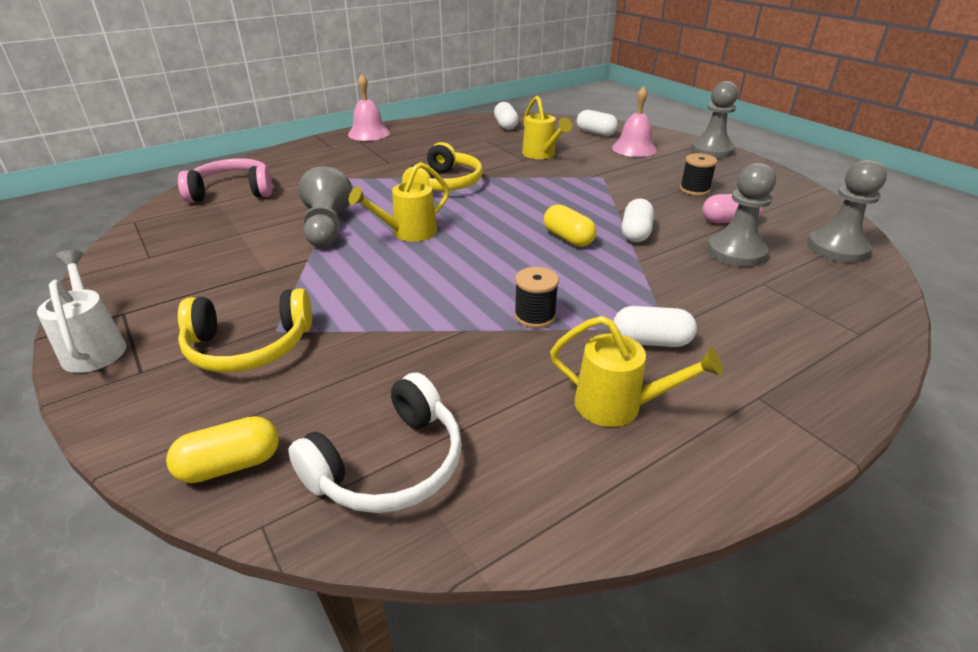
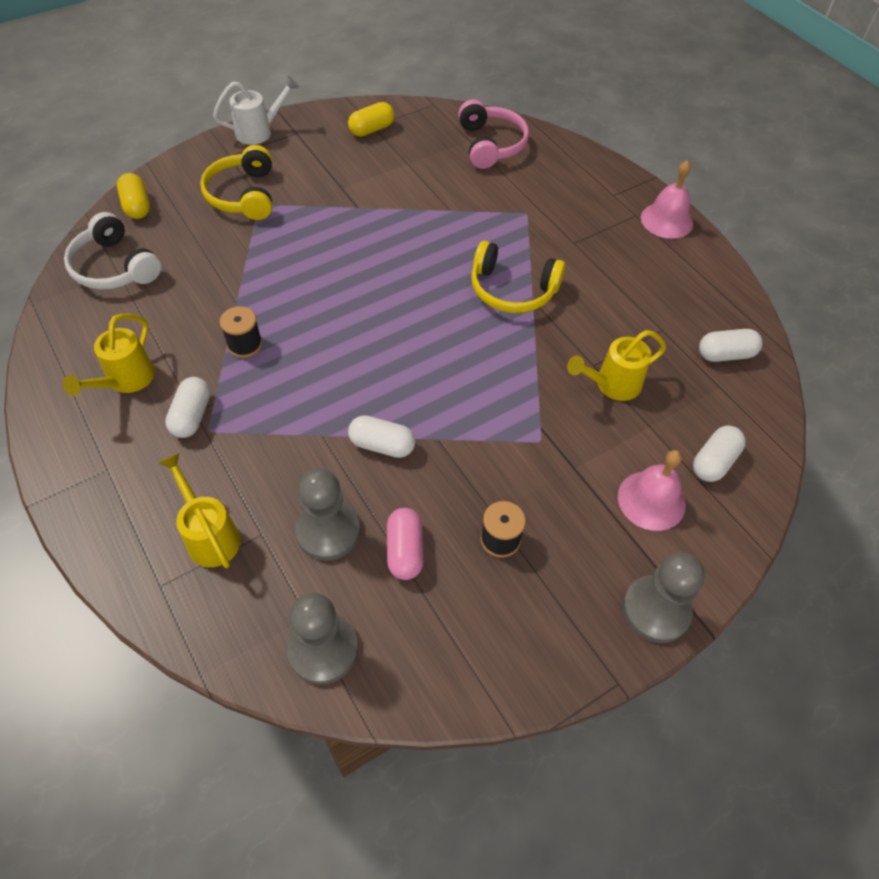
camera: 90 degrees right, 20 degrees up
(327, 228) = (412, 212): grey pawn -> none
(408, 233) = (398, 265): yellow watering can -> yellow watering can (210, 535)
(568, 238) = (375, 383): yellow capsule -> yellow capsule (372, 129)

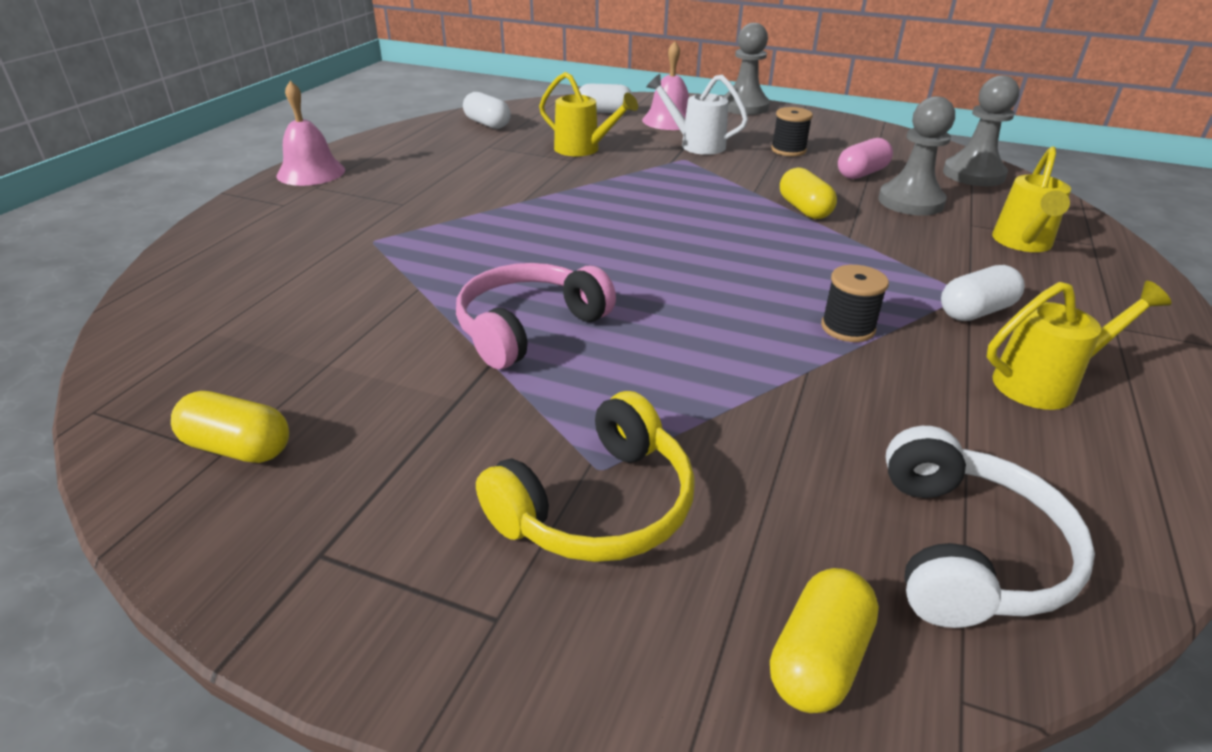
camera: 125 degrees left, 20 degrees down
(259, 132) = (357, 626): white watering can -> white watering can (696, 145)
(382, 445) = (804, 209): white capsule -> yellow capsule
(491, 145) = (214, 309): pink headphones -> pink headphones (528, 327)
(512, 290) = (523, 212): yellow headphones -> none

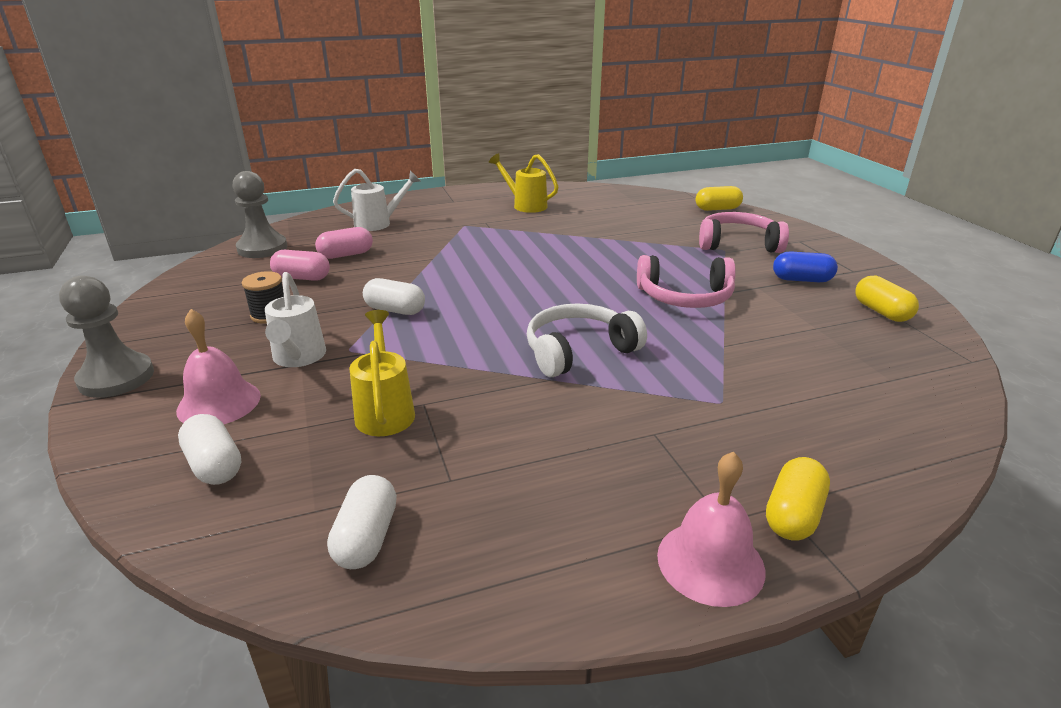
camera: 130 degrees left, 5 degrees down
(403, 458) = (801, 280): none -> blue capsule
(598, 506) = (738, 244): yellow headphones -> pink headphones
(804, 209) = (405, 278): yellow capsule -> yellow capsule (793, 515)
(848, 328) = (543, 238): black spool -> none
(910, 202) = (346, 255): grey pawn -> pink capsule
(967, 551) = (643, 203): white headphones -> white headphones (578, 351)
(975, 311) = (481, 221): white capsule -> white capsule (395, 310)
(1022, 243) = (378, 223): yellow watering can -> white watering can

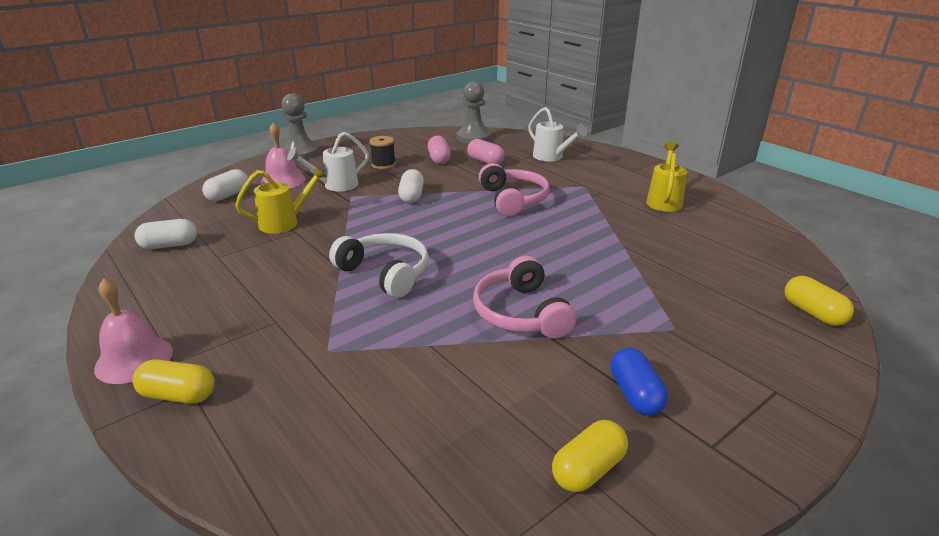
camera: 70 degrees right, 0 degrees up
(738, 244) = (704, 337): pink headphones -> pink headphones (513, 199)

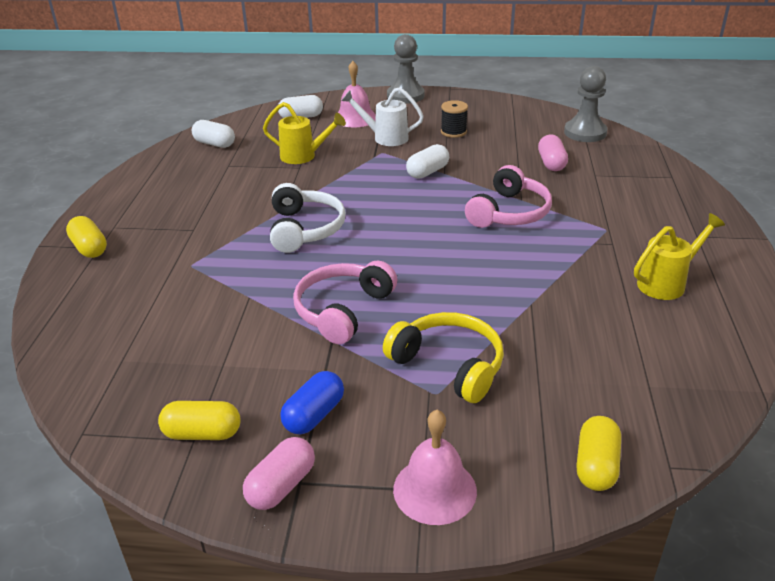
camera: 45 degrees right, 5 degrees up
(134, 359) = (100, 214): pink bell -> pink bell (434, 490)
(439, 159) = (511, 144): pink capsule -> pink capsule (281, 486)
(551, 157) = (630, 184): white watering can -> none
(649, 307) = (449, 365): none -> yellow headphones

